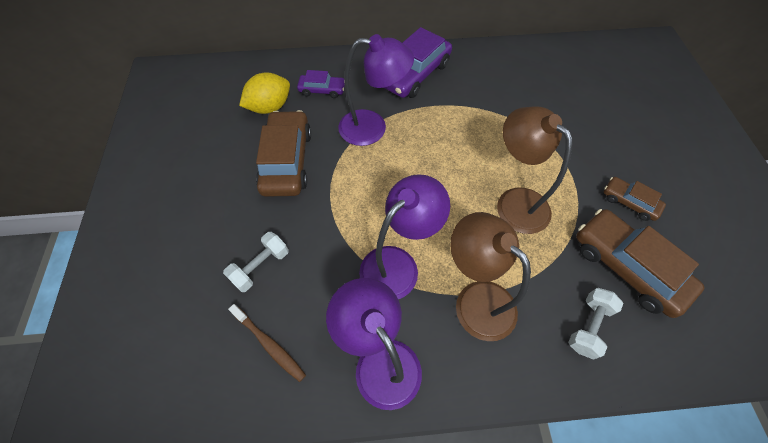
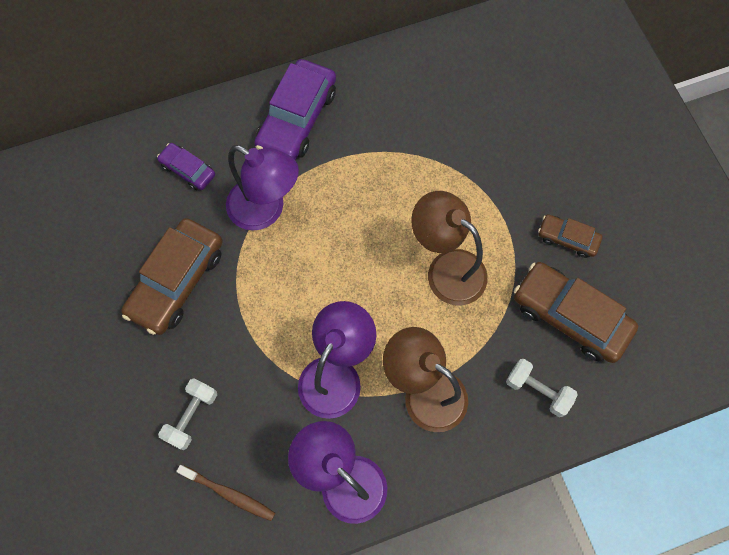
camera: 15 degrees left, 10 degrees up
(270, 107) = (131, 211): yellow lemon -> none
(287, 161) = (177, 281): brown car -> brown car turned 135 degrees counterclockwise
(322, 90) = (188, 170): purple car -> purple car turned 135 degrees counterclockwise
(373, 128) = (266, 210): purple lamp -> purple lamp turned 45 degrees clockwise
(588, 326) = (537, 390): white dumbbell -> white dumbbell turned 75 degrees counterclockwise

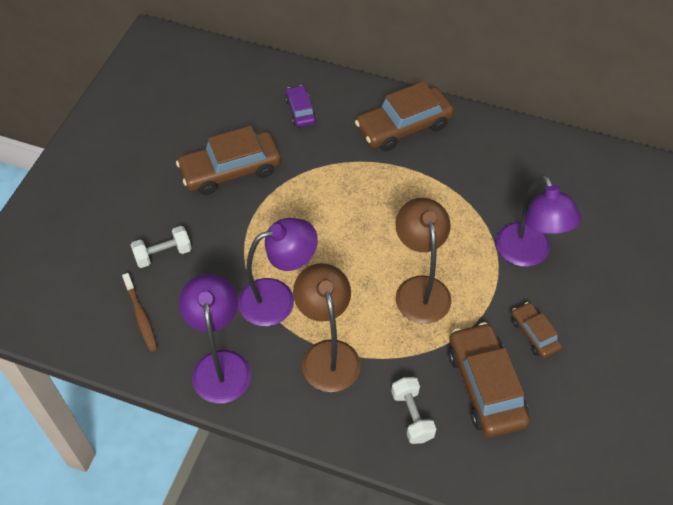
camera: 40 degrees right, 15 degrees down
(266, 210) = (328, 167): purple lamp -> purple lamp (528, 254)
(297, 118) = (403, 126): purple car -> brown car

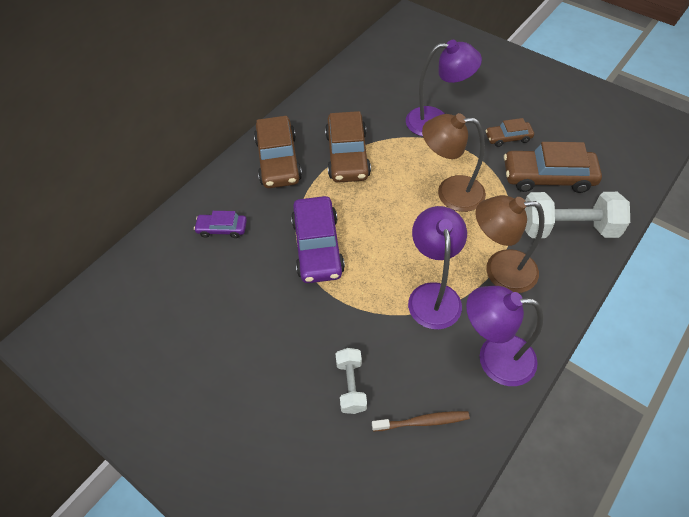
camera: 70 degrees left, 0 degrees up
(230, 170) = (268, 302): brown car -> brown car (347, 155)
(305, 189) = (317, 246): none -> purple car
(412, 416) = (567, 228): white dumbbell -> white dumbbell, size x1.81

